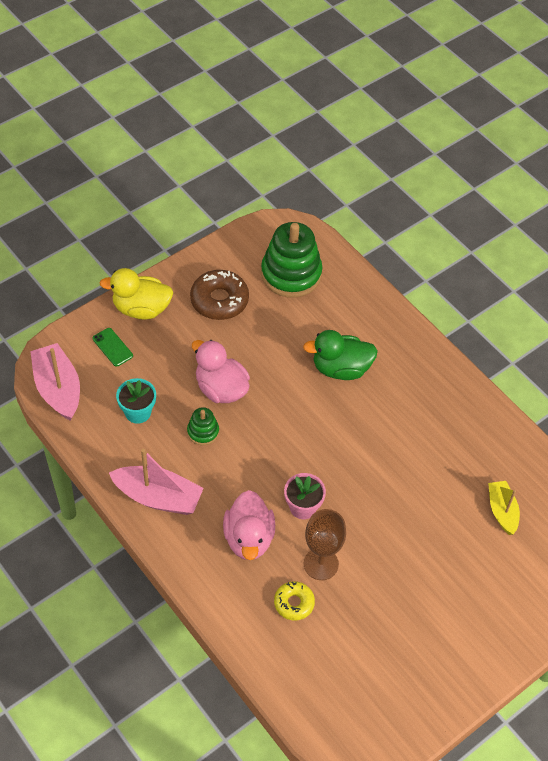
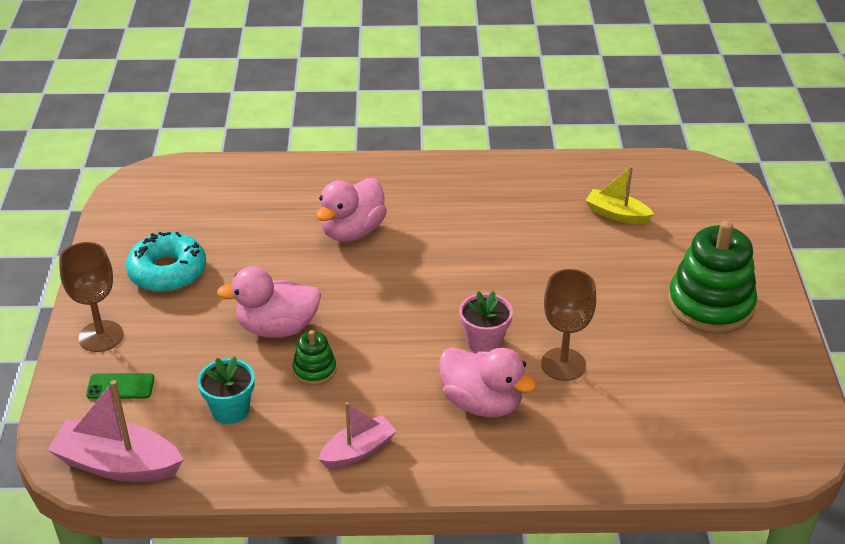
camera: 50 degrees left, 15 degrees down
(141, 309) = (101, 336): yellow duck -> brown goblet
(158, 497) = (358, 451): pink boat -> pink boat, size x0.63
(219, 300) = (167, 271): brown donut -> turquoise donut
(291, 274) = (201, 206): green stacking toy -> green stacking toy (710, 305)
(294, 603) = (591, 409): yellow donut -> none
(341, 368) = (352, 231): green duck -> pink duck

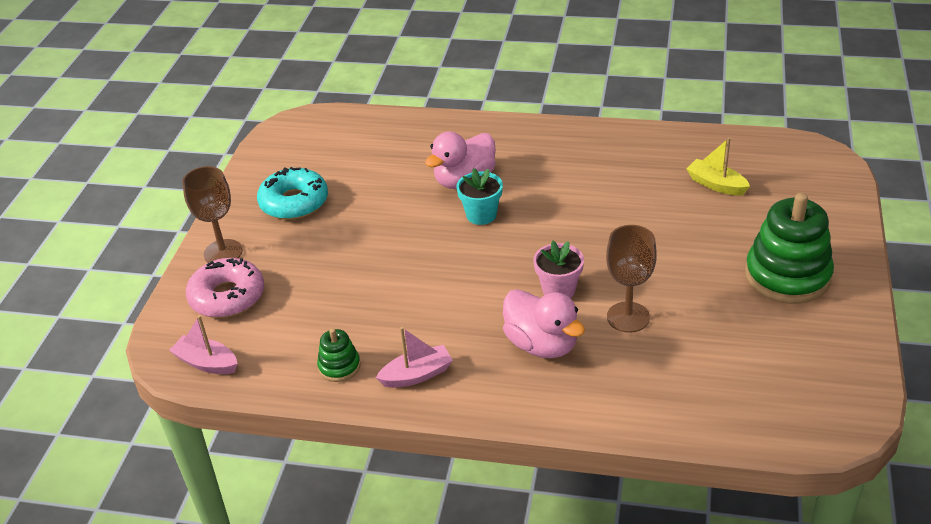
camera: 15 degrees right, 0 degrees up
(118, 464) = (207, 363): pink boat -> pink boat, size x0.63
(120, 386) = (227, 296): green phone -> pink donut
(230, 410) = (314, 327): turquoise flower pot -> turquoise flower pot (481, 215)
(277, 328) = (375, 259): pink duck -> none
(314, 370) = (397, 299): green stacking toy -> green stacking toy (339, 366)

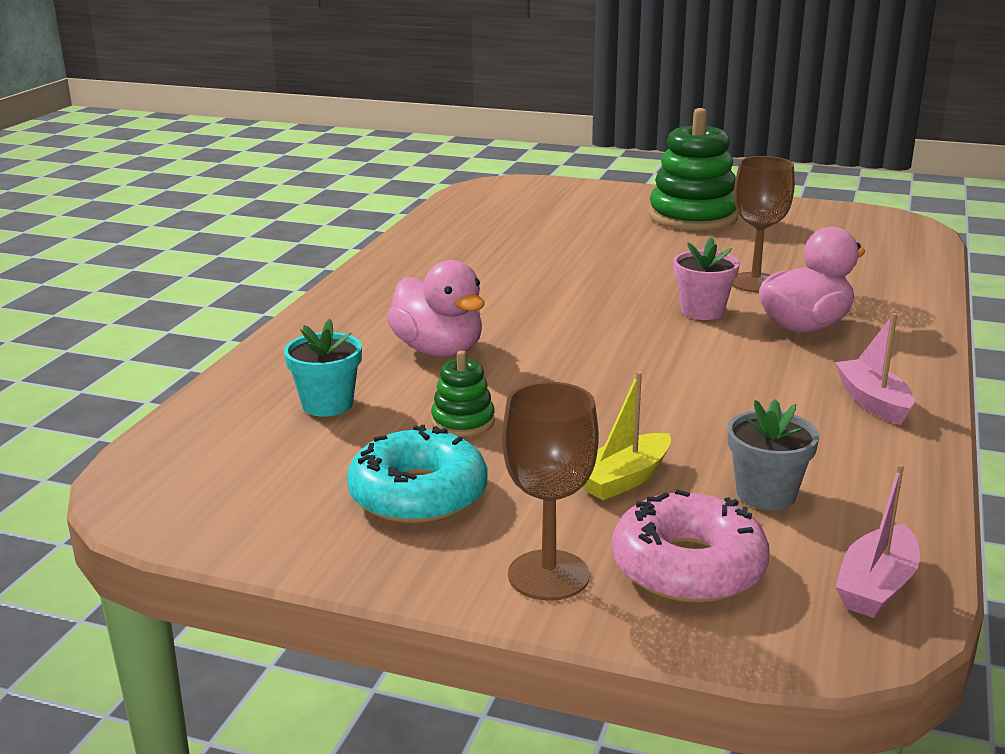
camera: 85 degrees left, 15 degrees down
(296, 323) = (766, 494): none -> grey flower pot
(339, 366) = (865, 458): green stacking toy -> green stacking toy (463, 422)
(481, 215) = (529, 344): turquoise flower pot -> turquoise flower pot (327, 404)
(716, 184) = (526, 226): yellow boat -> yellow boat (624, 479)

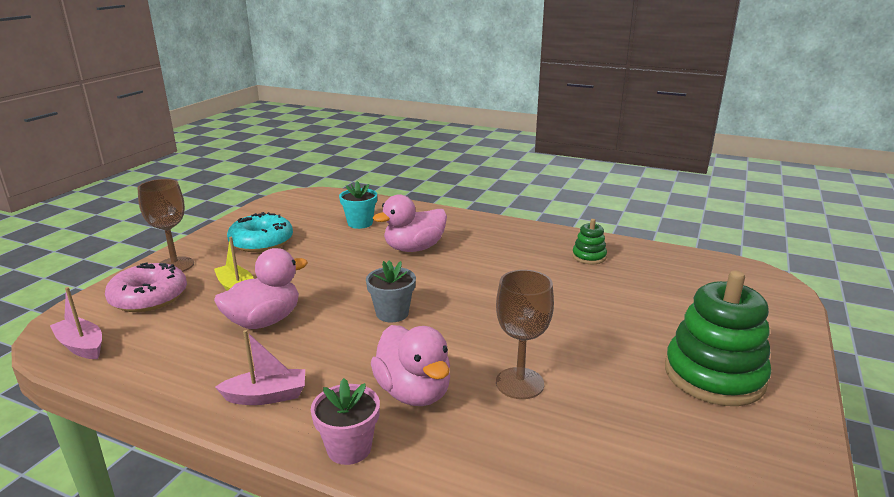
camera: 95 degrees right, 0 degrees up
(463, 422) = (324, 252): green stacking toy -> green stacking toy (589, 257)
(702, 311) = (457, 345): pink flower pot -> pink flower pot (349, 448)
(712, 434) = (264, 321): none -> pink duck
(766, 494) = (188, 328): grey flower pot -> grey flower pot (392, 313)

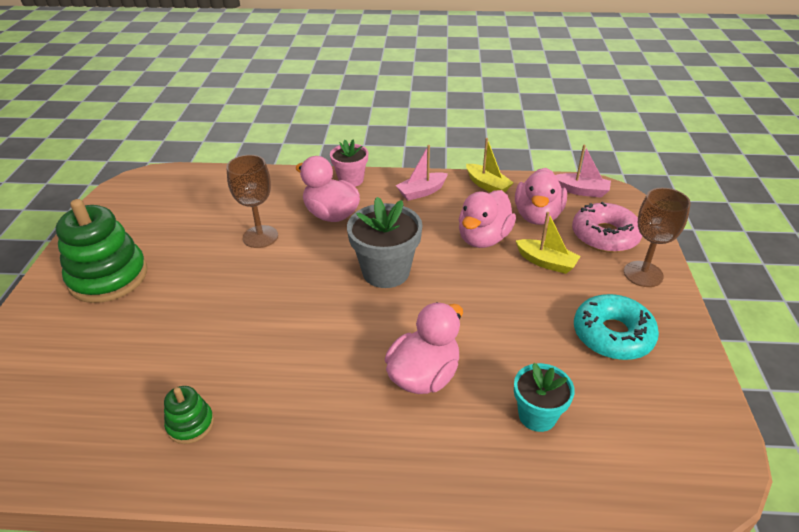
camera: 160 degrees right, 15 degrees up
(172, 383) = (487, 185): none -> yellow boat
(177, 330) = (537, 216): none -> pink duck
(392, 313) = (386, 272): grey flower pot -> grey flower pot, size x1.58

